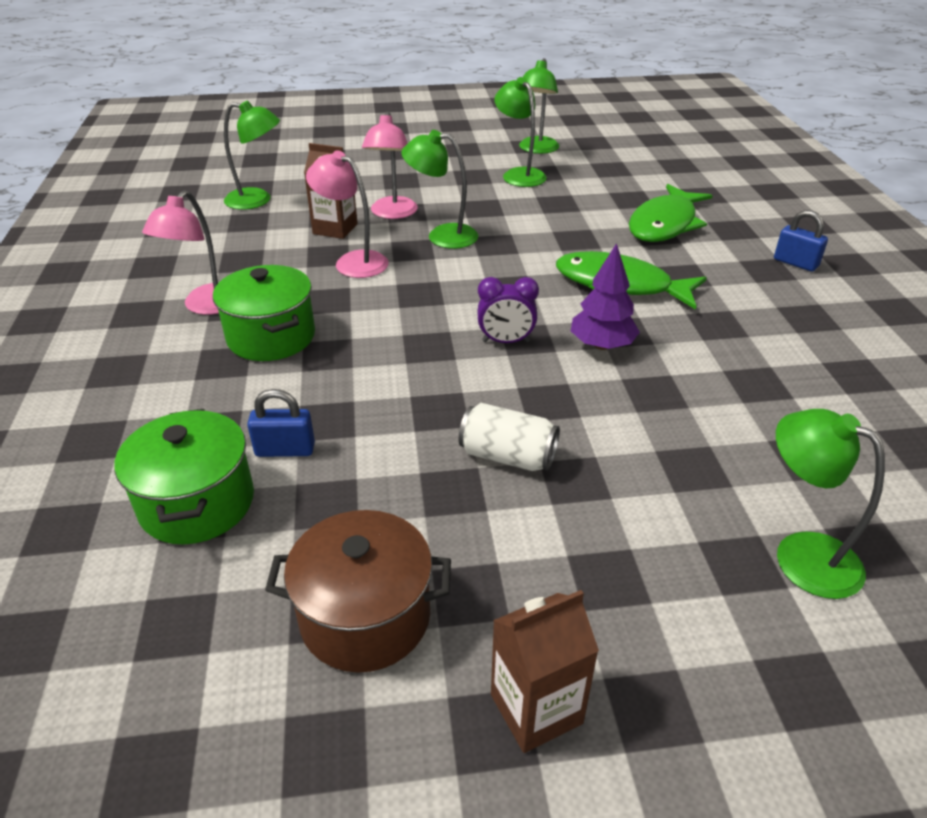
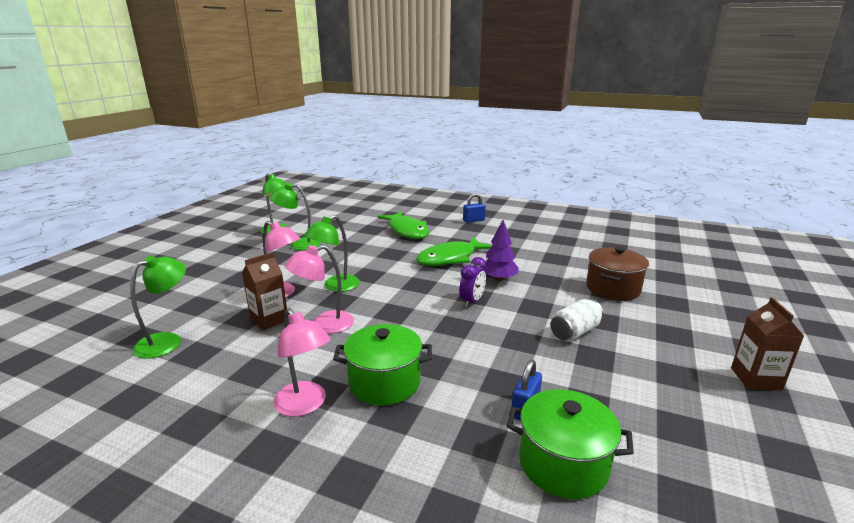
camera: 60 degrees left, 15 degrees down
(365, 617) = (689, 414): brown pot -> brown pot (613, 288)
(801, 554) = (670, 289): green lamp -> none

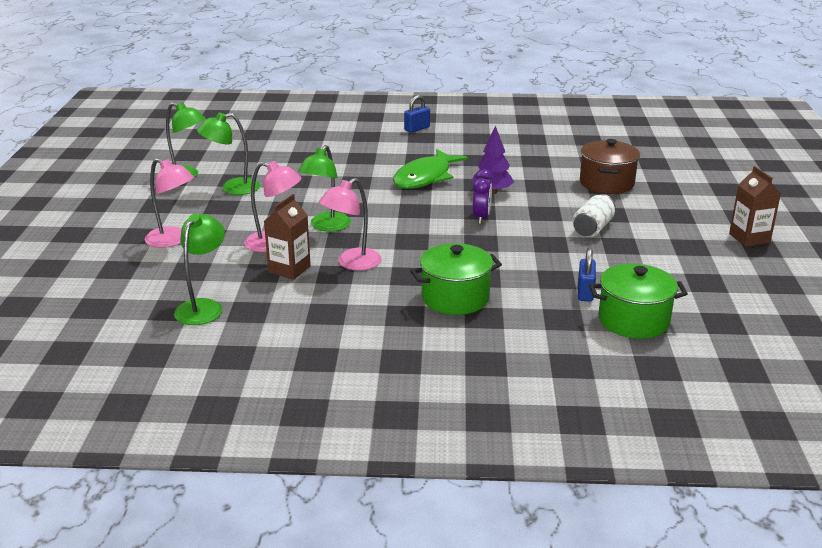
camera: 20 degrees left, 5 degrees up
(305, 405) = (401, 327): pink lamp -> pink lamp (173, 240)
(407, 231) = (349, 153): green fish -> none

